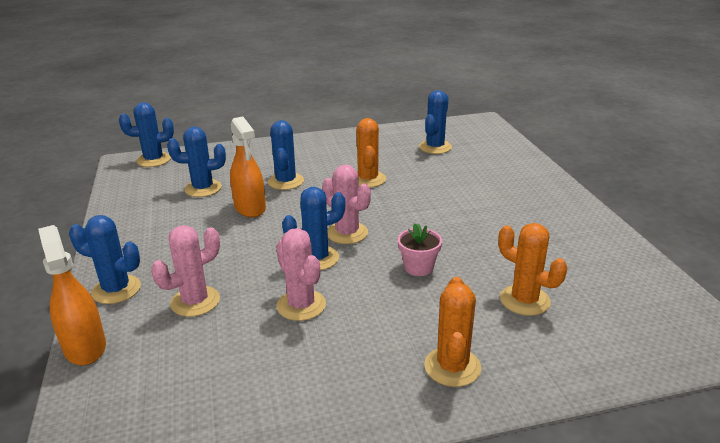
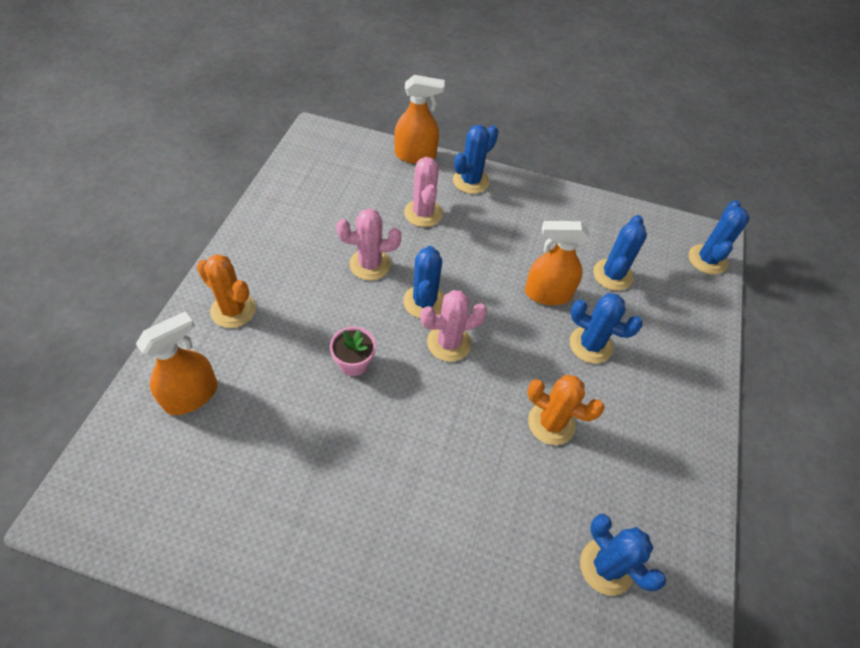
camera: 115 degrees right, 25 degrees up
(524, 300) = (248, 407): orange cactus -> none
(560, 338) = (191, 395): none -> orange spray bottle

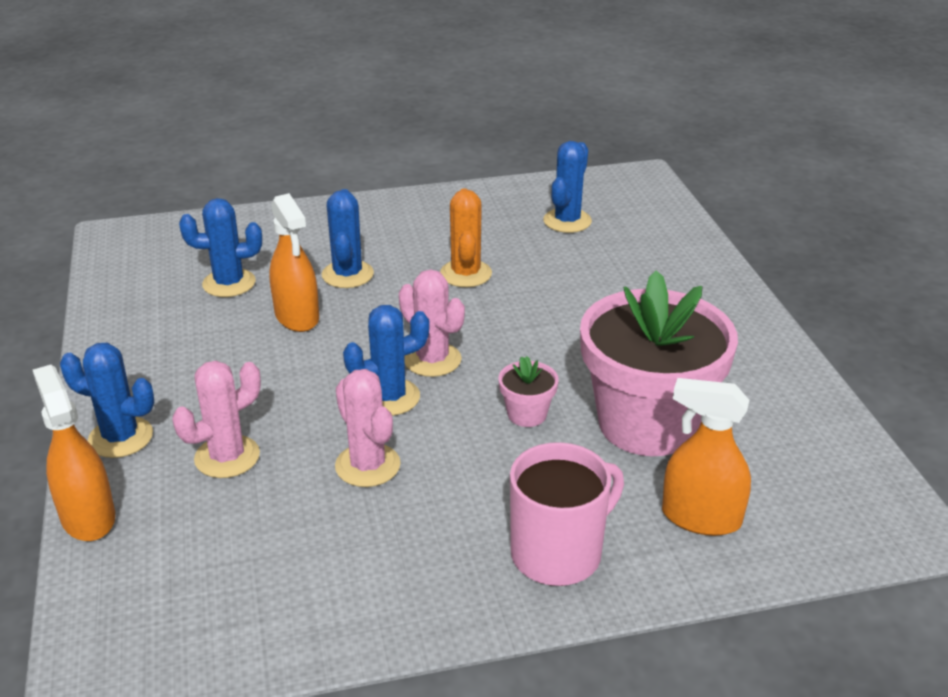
camera: 115 degrees left, 20 degrees down
(233, 310) = (558, 553): orange cactus -> pink mug
(290, 427) = (647, 424): none -> pink flower pot
(707, 259) = (154, 233): blue cactus -> none

